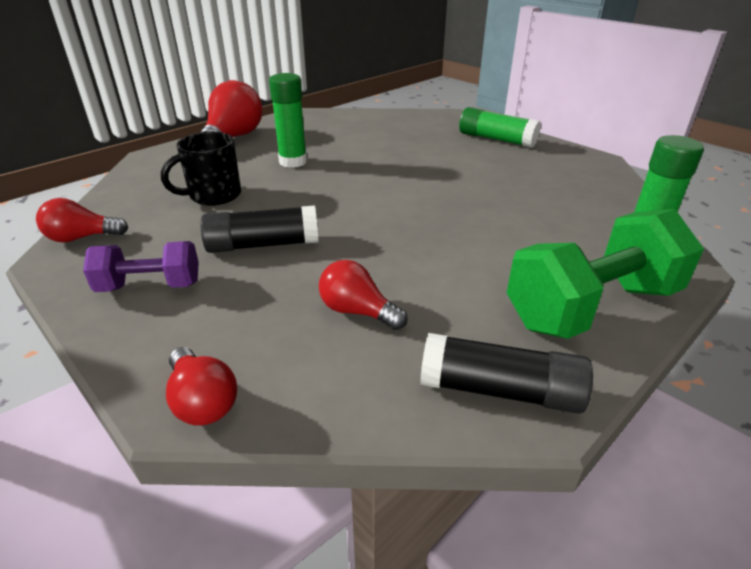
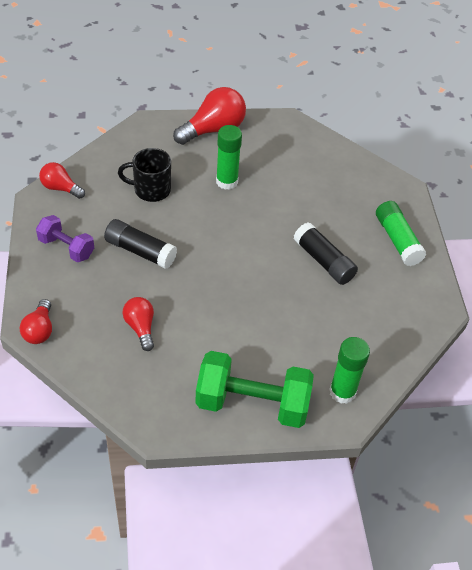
camera: 35 degrees right, 15 degrees up
(499, 390) = (153, 409): black glue stick -> black glue stick (323, 261)

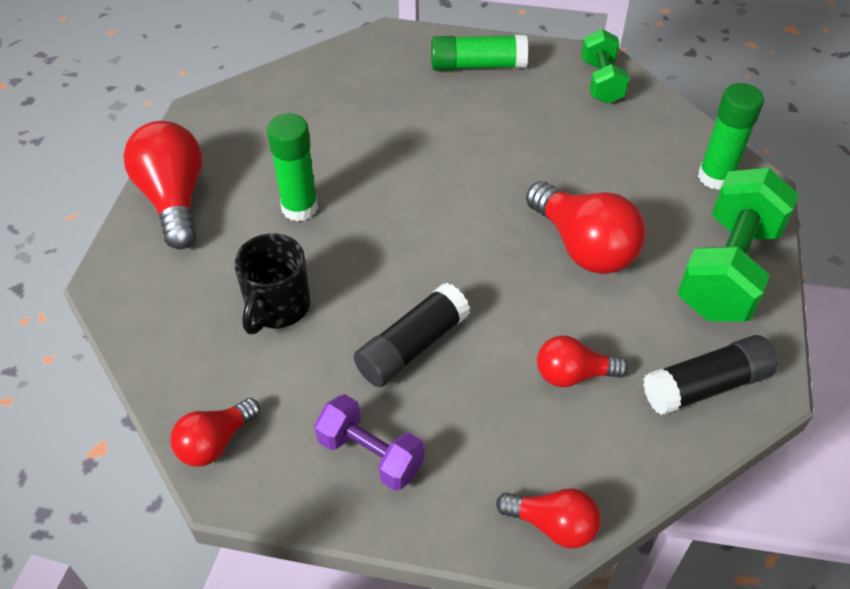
camera: 70 degrees left, 0 degrees up
(66, 248) = (370, 455): purple dumbbell -> purple dumbbell turned 75 degrees clockwise
(245, 321) = (583, 246): none -> red light bulb
(323, 261) = (494, 141): black glue stick -> black glue stick (705, 386)
(416, 313) = (601, 82): none -> green dumbbell

